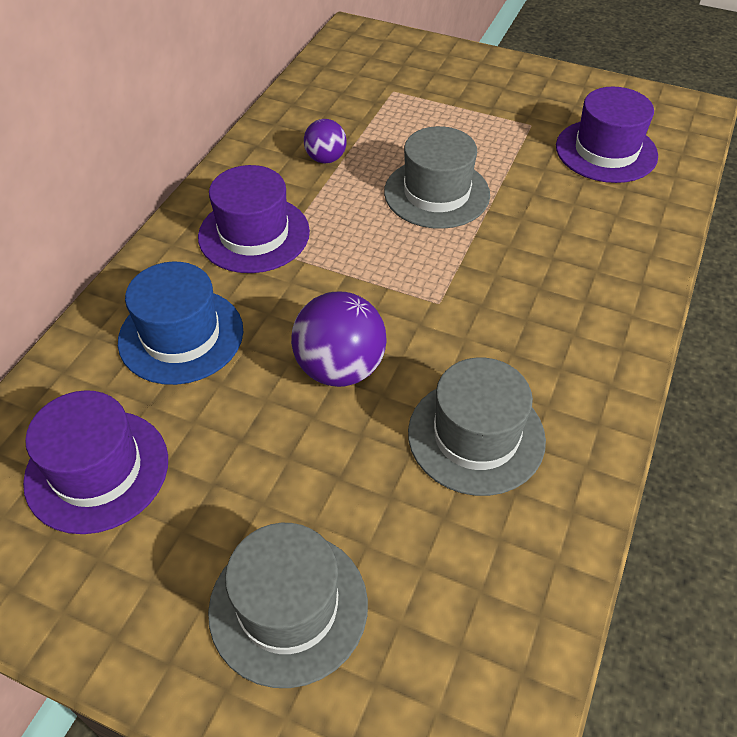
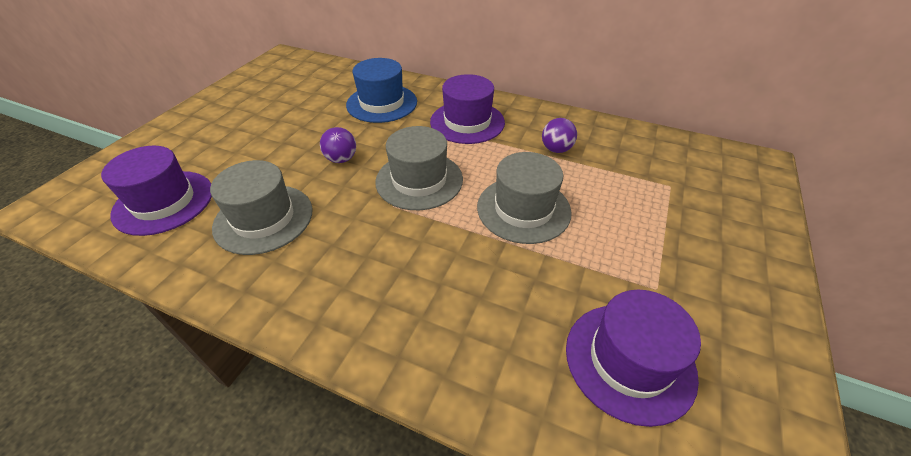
camera: 90 degrees right, 5 degrees down
(97, 470) = (300, 89): purple hat -> purple hat (164, 202)
(288, 607) = (193, 145): grey hat -> grey hat (419, 180)
(340, 368) = (341, 159): purple ball -> purple ball, size x0.59

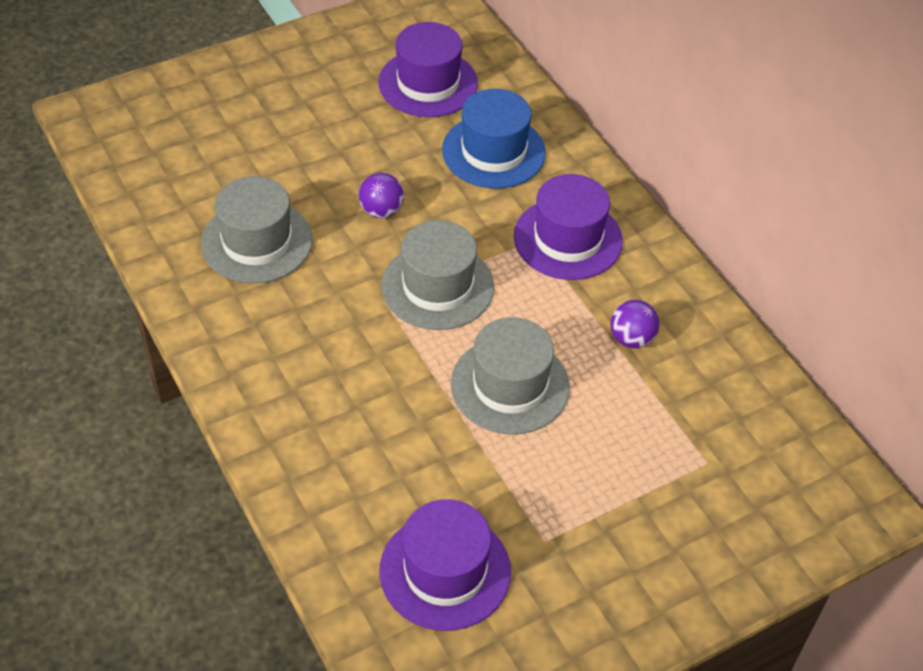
camera: 35 degrees right, 5 degrees up
(164, 202) = (183, 168): purple hat -> purple hat (428, 83)

